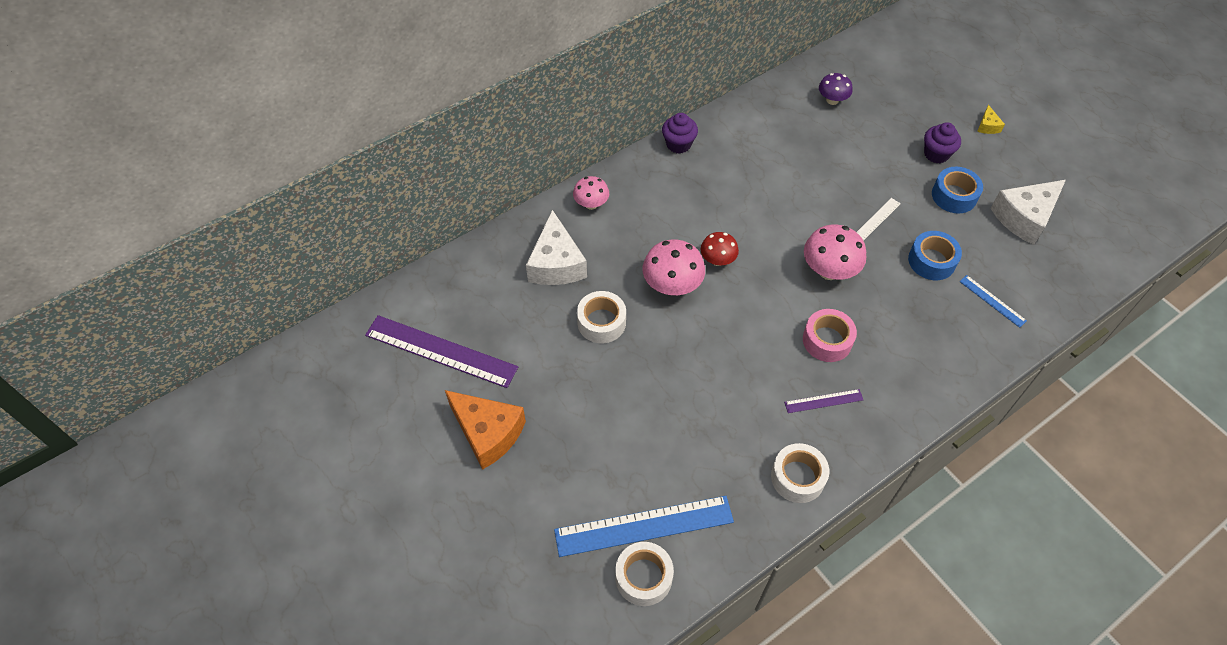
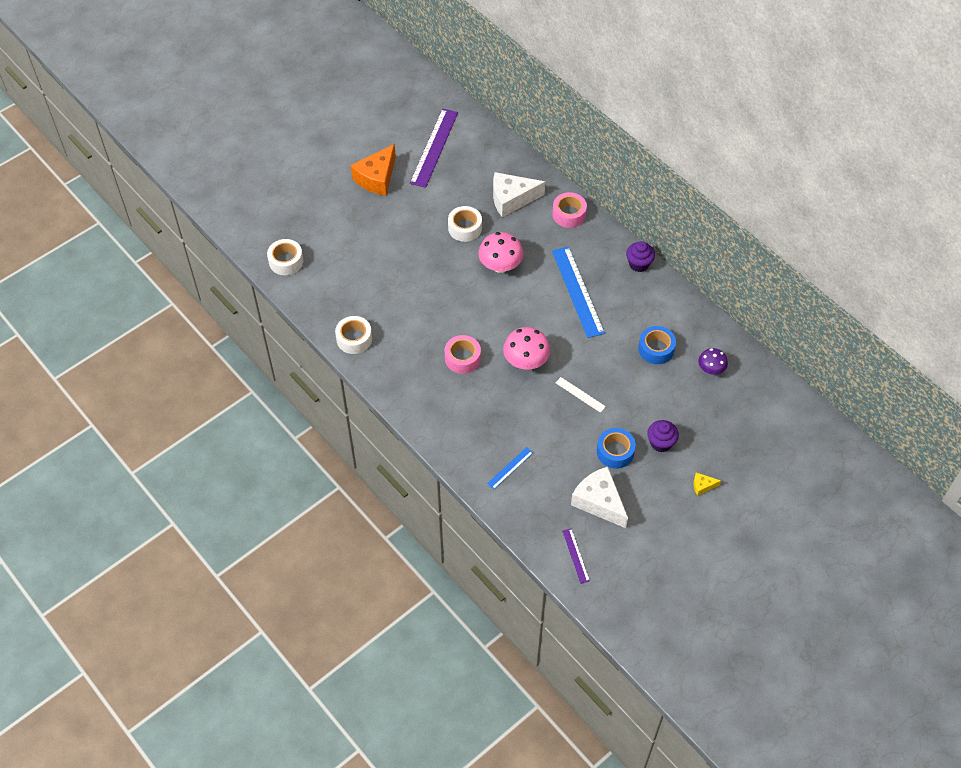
camera: 85 degrees right, 0 degrees up
(591, 204) = (569, 214): pink mushroom -> pink tape
(644, 525) = (318, 259): blue ruler -> blue ruler (578, 291)
(717, 260) = (527, 292): red mushroom -> none
(823, 401) = (412, 355): purple ruler -> purple ruler (576, 555)
(931, 261) = (544, 430): blue tape -> blue tape (656, 349)

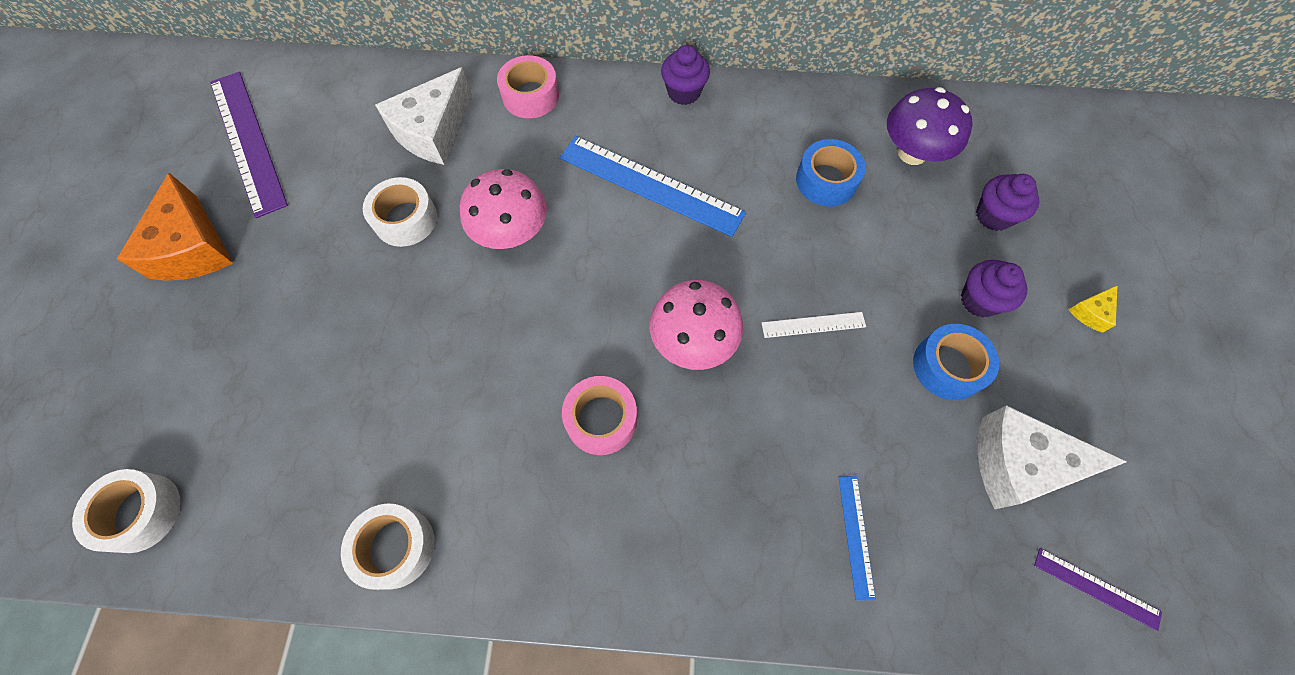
camera: 45 degrees left, 10 degrees up
(711, 369) = (912, 153): purple mushroom -> purple mushroom, size x1.61
(712, 421) = (993, 216): none -> purple cupcake

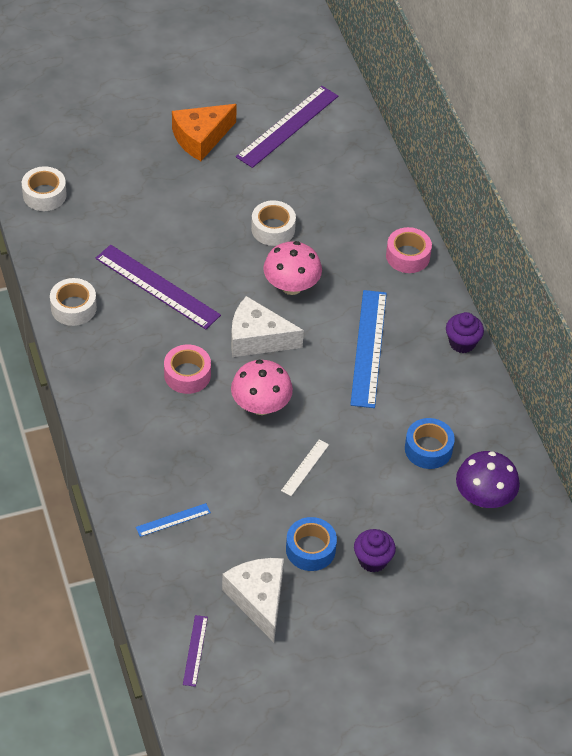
camera: 65 degrees right, 15 degrees down
(422, 403) = (157, 287): none -> purple ruler
(433, 131) = (348, 215): white cheese -> white cheese (257, 338)
(813, 325) = (305, 467): white ruler -> white ruler turned 60 degrees clockwise
(993, 216) = (452, 559): purple cupcake -> none
(1091, 312) = (397, 630): yellow cheese -> none

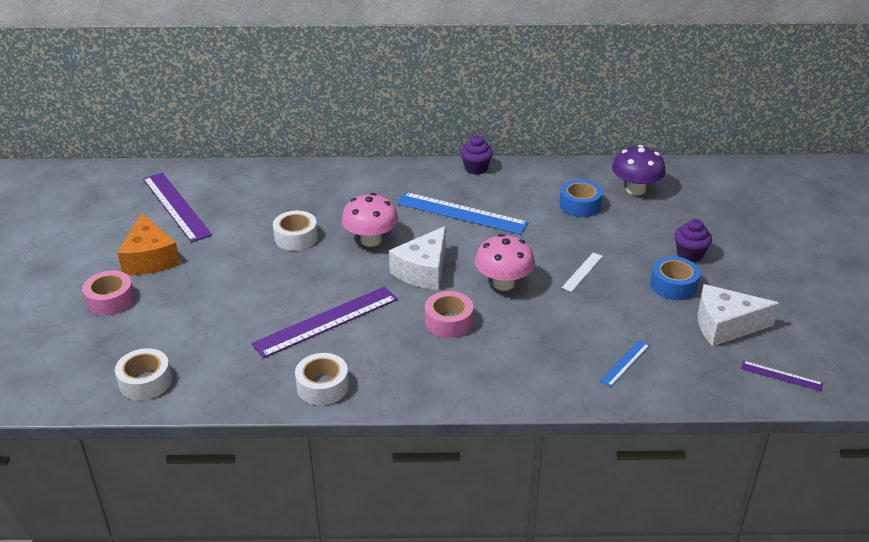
camera: 70 degrees left, 15 degrees down
(173, 520) = (625, 363): blue ruler -> blue ruler turned 45 degrees clockwise
(305, 467) = (582, 271): white ruler -> white ruler turned 75 degrees clockwise
(408, 256) = (370, 175): pink tape -> pink tape (110, 300)

